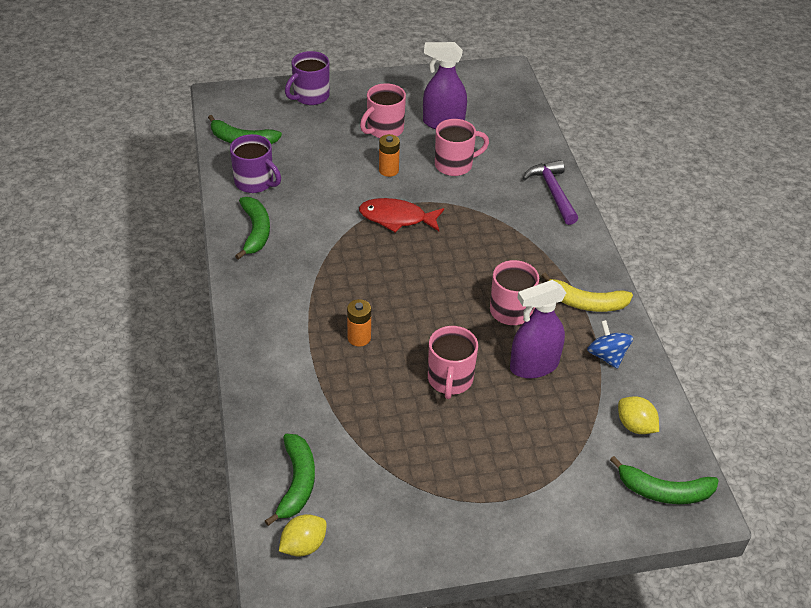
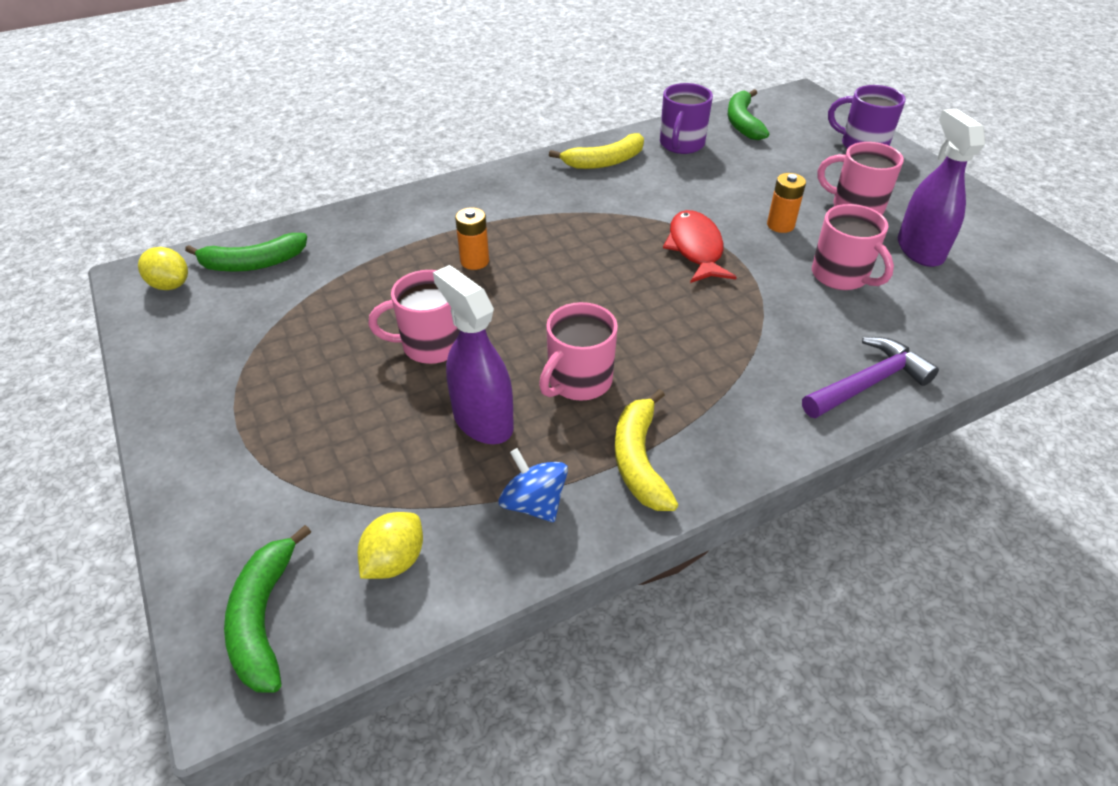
camera: 75 degrees right, 0 degrees up
(255, 231) = (605, 161): green banana -> yellow banana
(607, 356) = (534, 503): blue spinning top -> blue spinning top turned 90 degrees counterclockwise

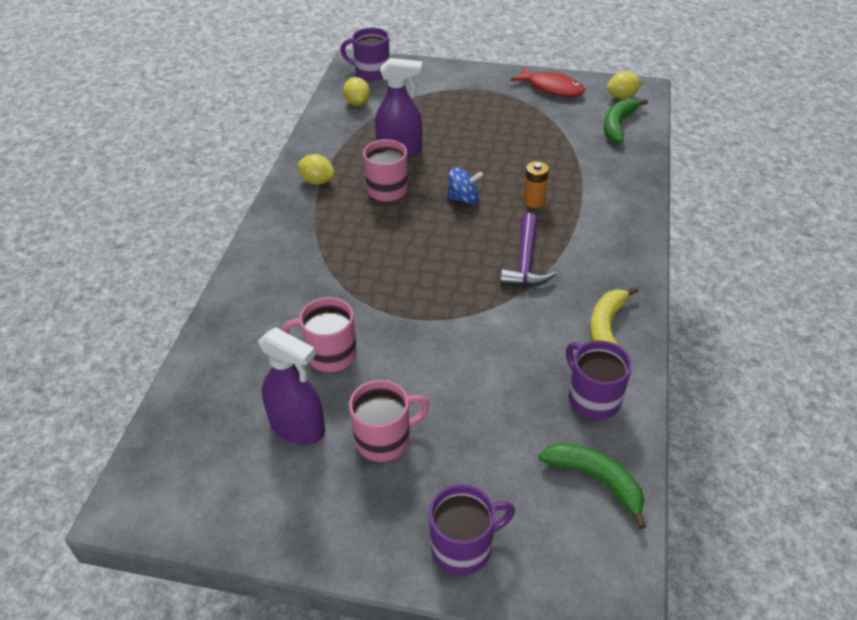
camera: 130 degrees right, 0 degrees up
(264, 618) = (371, 72): green banana -> purple mug
(430, 345) = (473, 156): pink mug -> none
(534, 503) = (337, 143): blue spinning top -> blue spinning top (463, 199)
(639, 460) = (317, 181): yellow banana -> yellow lemon
(695, 248) = (440, 303): red fish -> red fish (552, 88)
(780, 225) = (415, 369): orange battery -> none
(868, 383) = (248, 289): purple hammer -> purple hammer (525, 261)

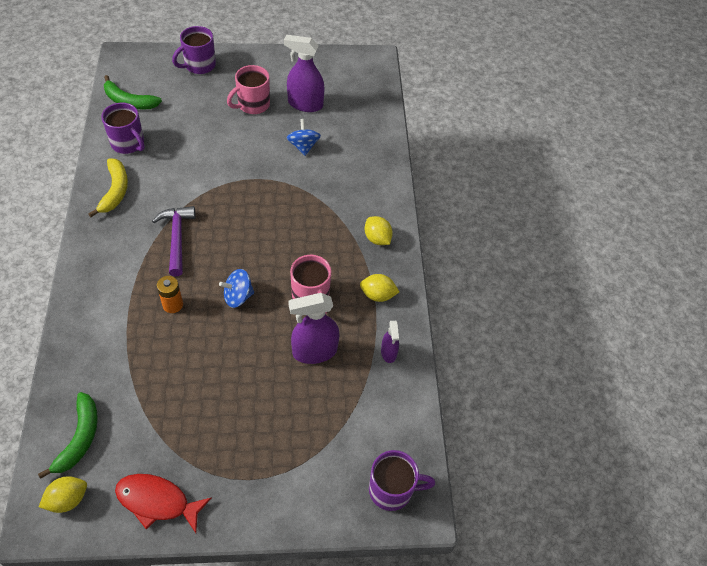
camera: 160 degrees right, 10 degrees up
(329, 354) = (303, 146): pink mug -> blue spinning top
(331, 140) = (388, 353): none -> purple spray bottle
(357, 103) = (385, 422): yellow lemon -> yellow lemon (377, 238)

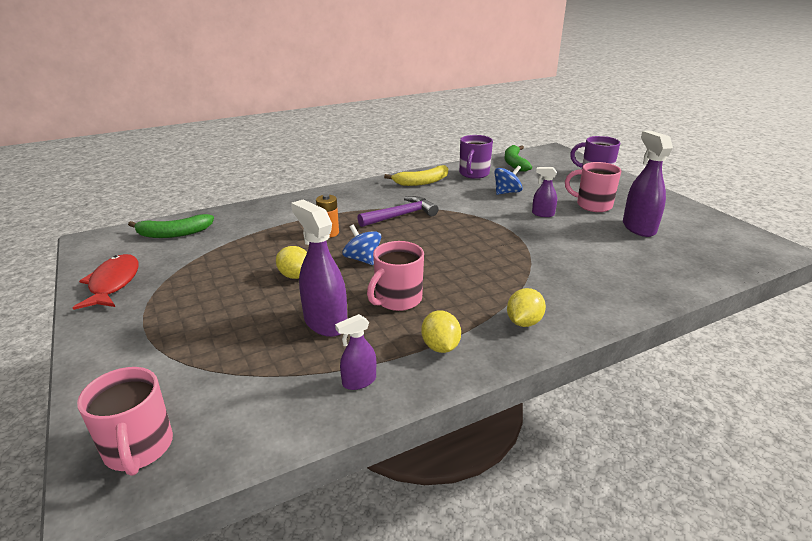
camera: 70 degrees right, 25 degrees down
(68, 499) = (114, 245): yellow lemon -> yellow lemon (295, 276)
(244, 143) = (542, 214): none -> purple spray bottle
(303, 146) = (585, 241): blue spinning top -> blue spinning top (507, 192)
(392, 490) = (138, 449): purple mug -> pink mug

